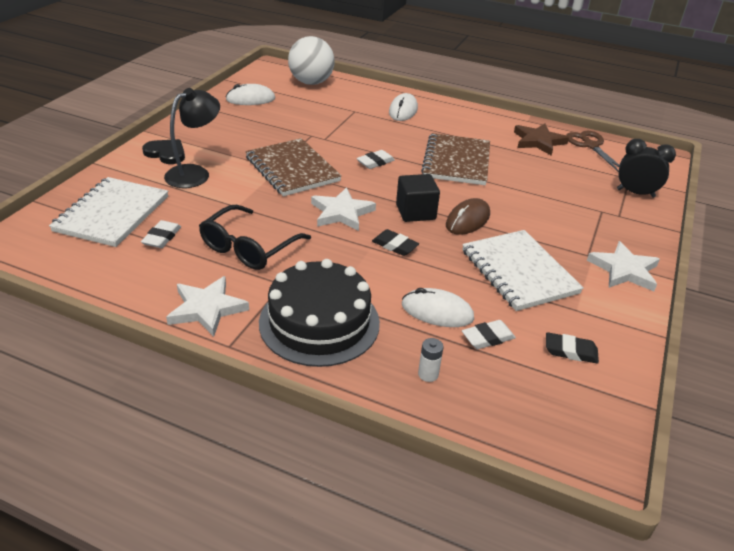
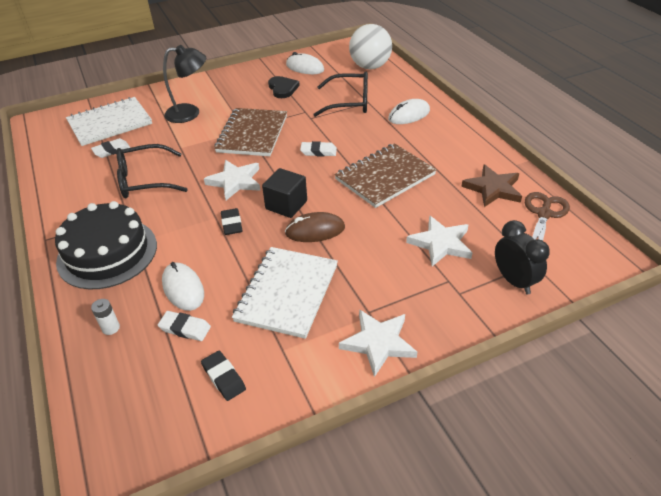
camera: 45 degrees right, 5 degrees up
(166, 153) = (194, 92): black heart -> black heart (283, 88)
(207, 308) = (68, 209): white star -> white star (441, 243)
(339, 116) = (349, 102): none -> black glasses

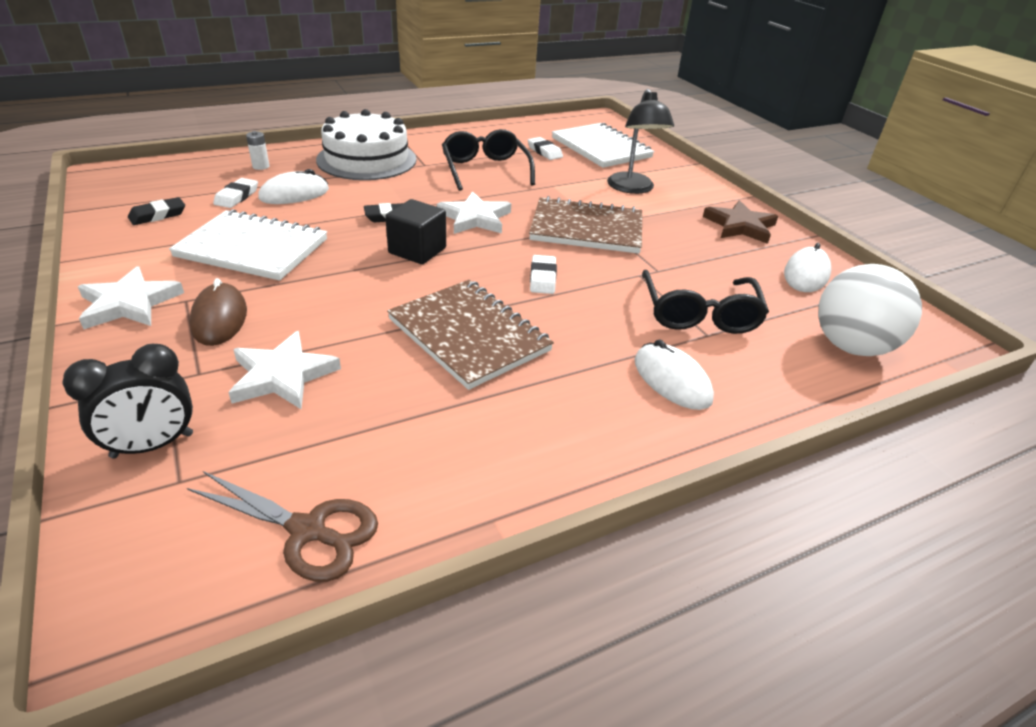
camera: 85 degrees right, 5 degrees down
(107, 253) = (366, 159): black cake -> white cake
(283, 88) = (723, 253): black heart -> none
(315, 230) = (357, 269): brown mouse -> brown mouse (219, 318)
(493, 189) = (411, 464): brown star -> brown star (740, 226)

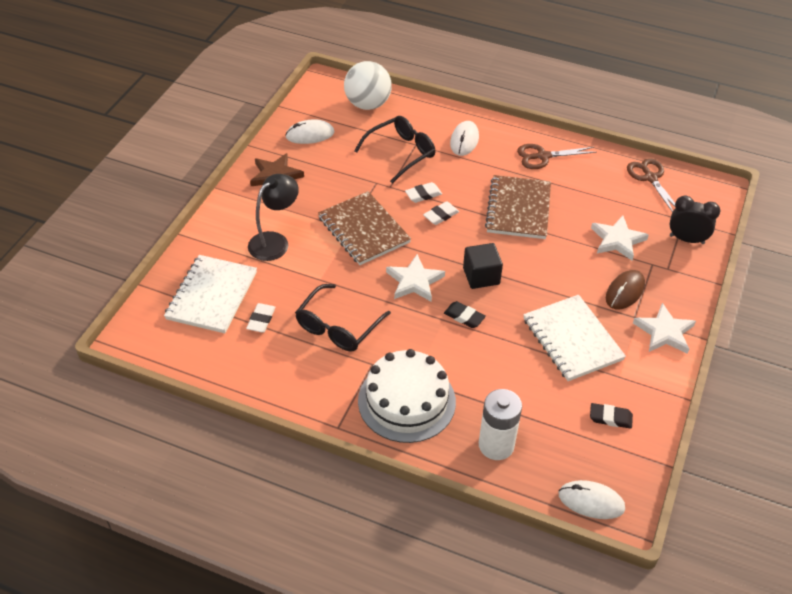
camera: 130 degrees left, 10 degrees up
(237, 196) = (544, 408): white eraser -> white eraser (423, 194)
(261, 166) = (496, 445): white battery -> white battery, size x2.23
(294, 194) = (502, 385): white mouse -> white mouse (591, 501)
(539, 435) = (543, 156): none -> brown scissors

